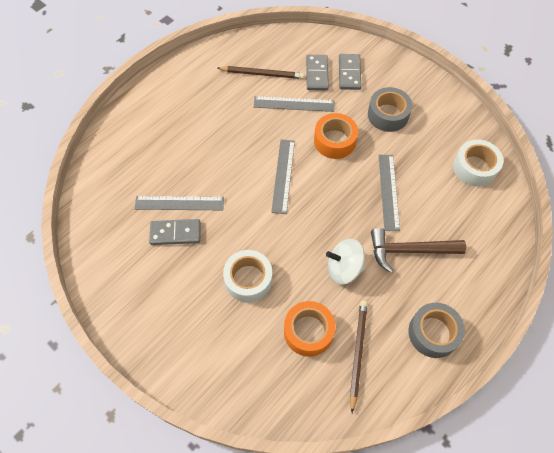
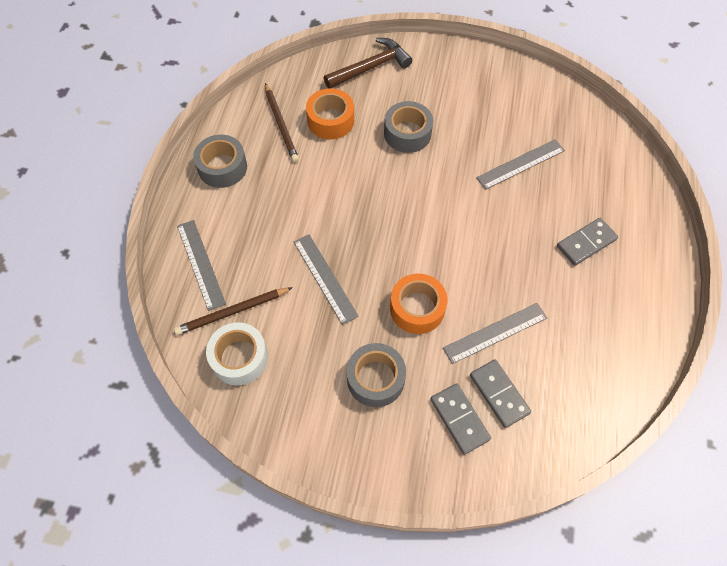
camera: 150 degrees right, 0 degrees up
(175, 233) = (500, 138): grey domino -> grey domino (586, 243)
(248, 279) = (407, 133): white tape -> grey tape
(262, 74) = (564, 356): brown pencil -> brown pencil (232, 312)
(283, 175) = (445, 239): grey ruler -> grey ruler (201, 264)
(344, 268) = (329, 181): white spinning top -> none
(409, 250) = (274, 227): brown hammer -> brown hammer (371, 67)

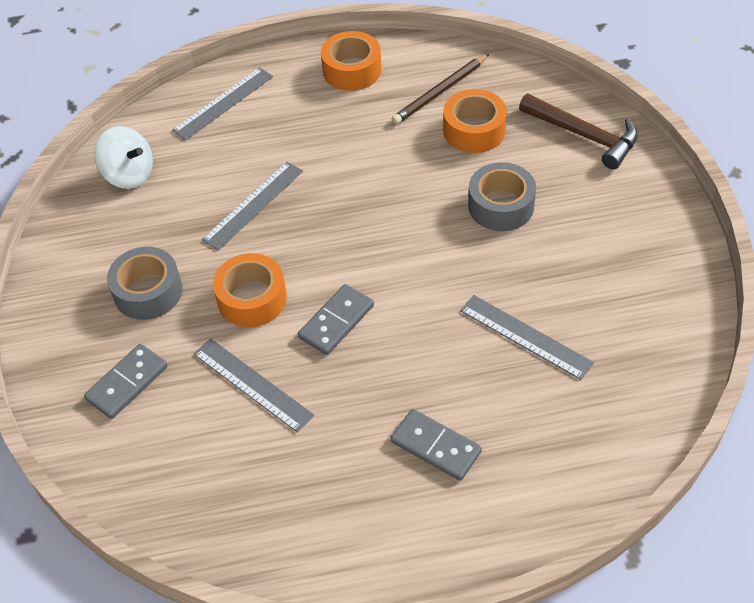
camera: 70 degrees right, 10 degrees down
(222, 167) = (352, 70): grey tape -> orange tape
(232, 312) = (178, 149): brown pencil -> none
(239, 358) = (129, 174): white tape -> white spinning top
(499, 394) = (172, 412): grey domino -> grey domino (336, 322)

